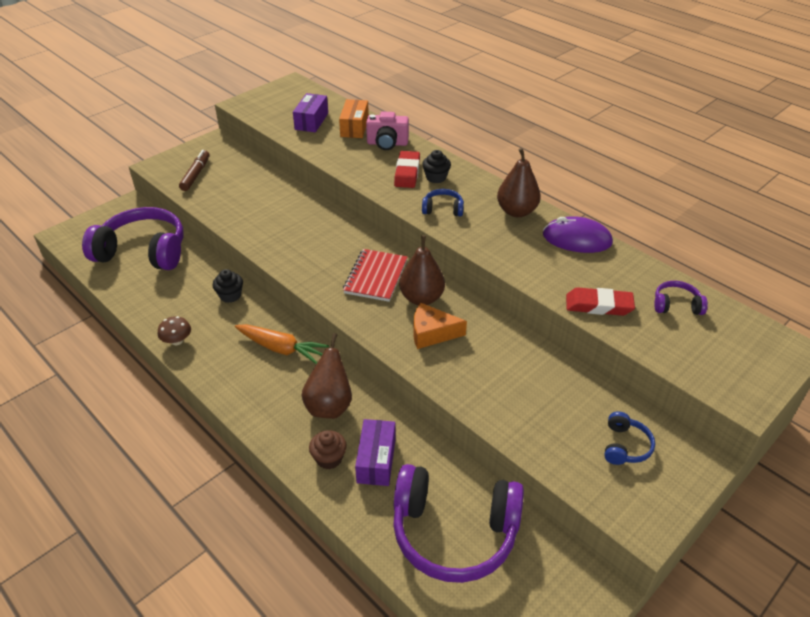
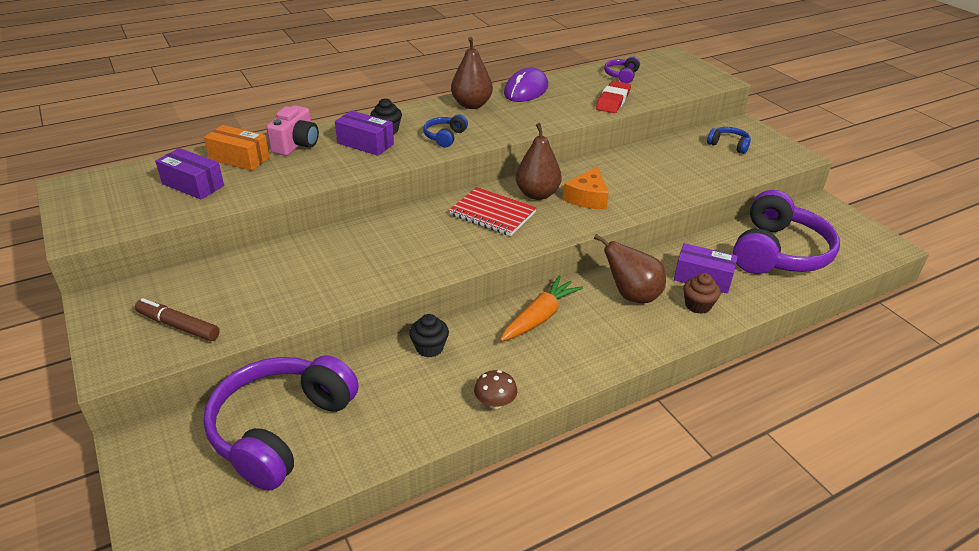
camera: 75 degrees left, 5 degrees down
(407, 173) = (365, 143): red eraser -> purple box

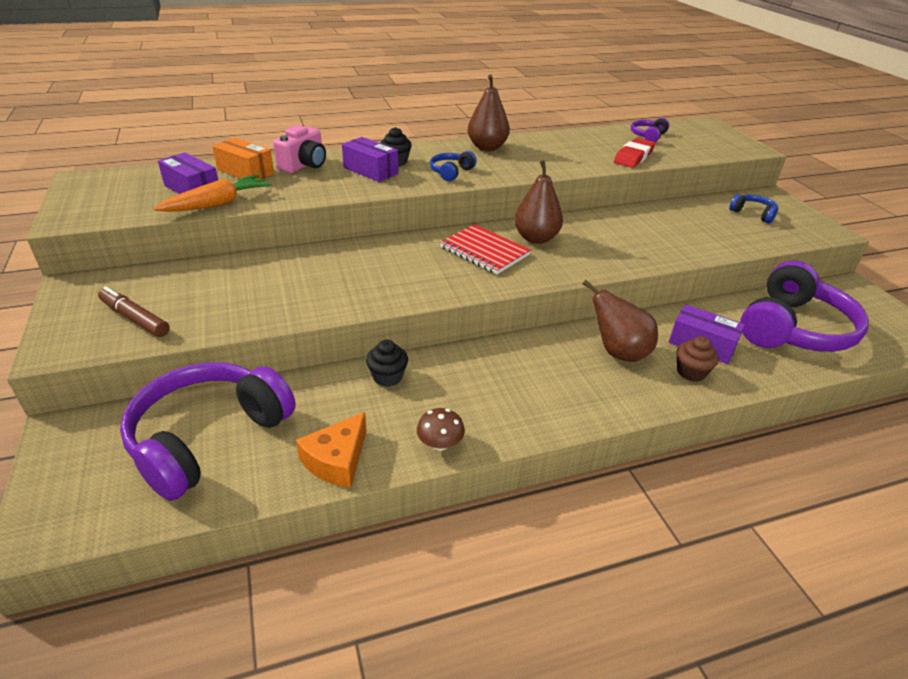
camera: 10 degrees right, 0 degrees up
(526, 90) = (546, 140): purple mouse -> none
(540, 317) = (513, 361): orange carrot -> orange carrot (218, 204)
(587, 198) = (588, 247): orange cheese -> orange cheese (337, 460)

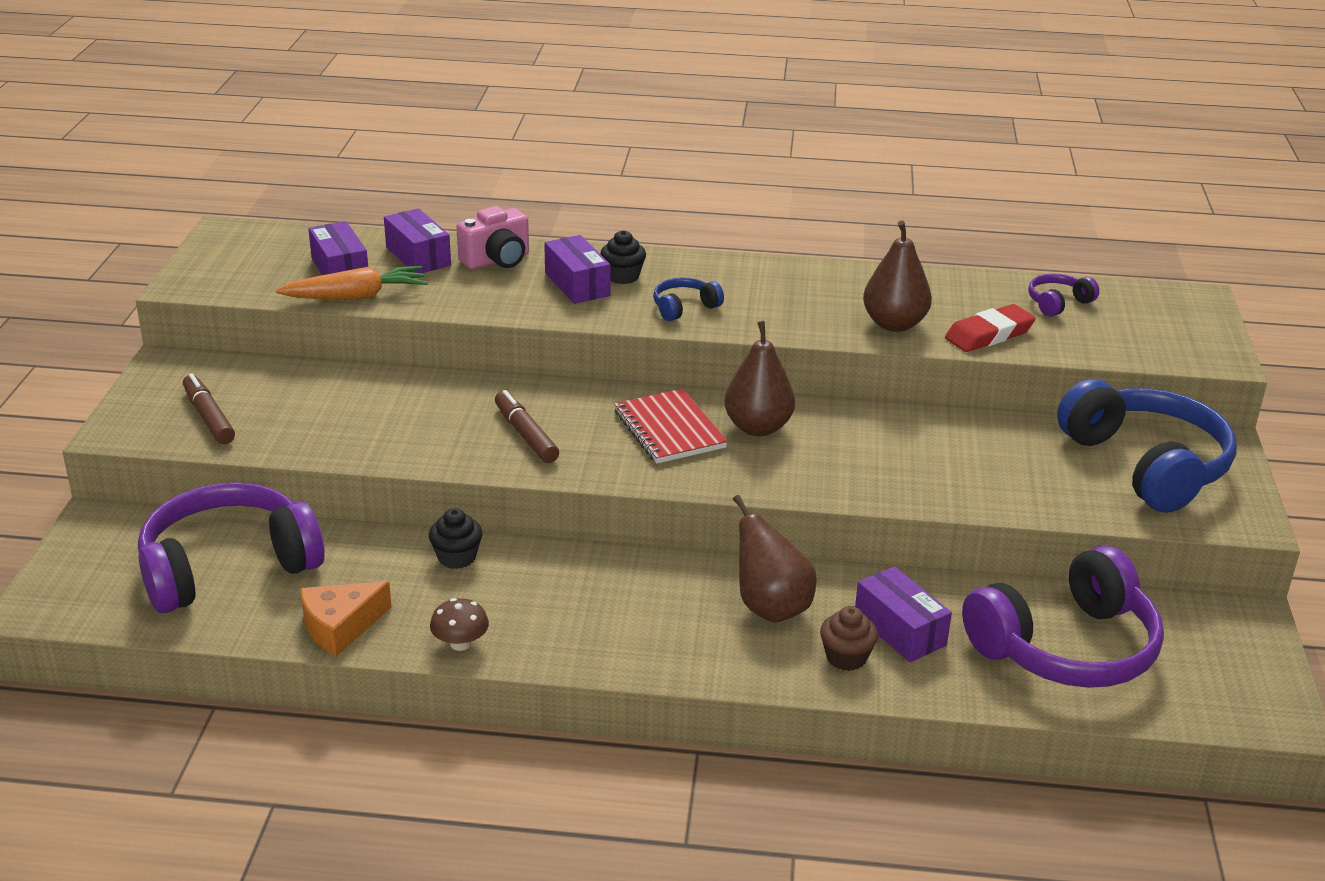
camera: 25 degrees right, 5 degrees down
(245, 172) = (418, 256): orange box -> purple box
(394, 276) = (525, 435): none -> brown marker
(487, 147) = (774, 277): brown pear -> brown pear (894, 324)
(753, 214) = (1146, 465): blue headphones -> blue headphones, size x2.30

